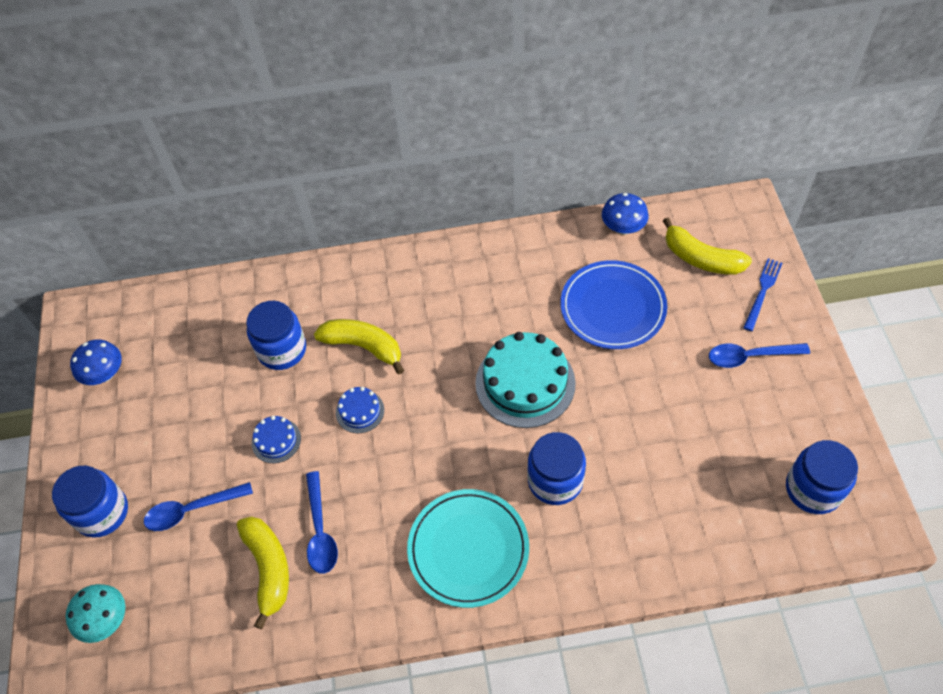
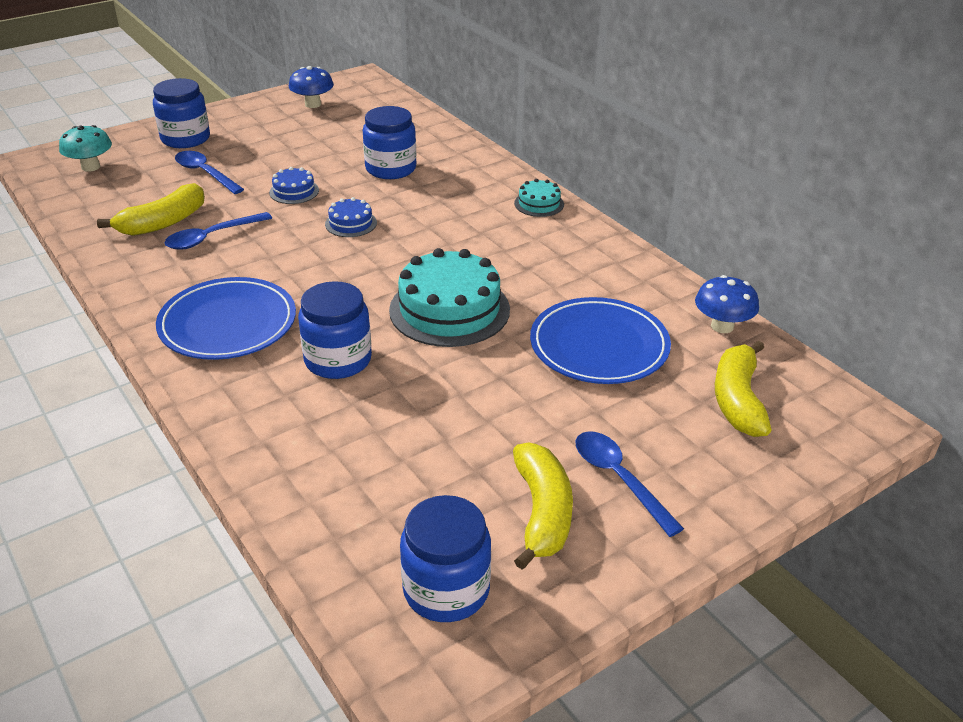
camera: 60 degrees right, 20 degrees down
(363, 346) = (424, 206): yellow banana -> yellow banana (542, 512)
(406, 265) = (539, 204): none -> turquoise cake
(468, 549) = (228, 324): turquoise plate -> blue plate
(762, 292) = (736, 468): blue fork -> none

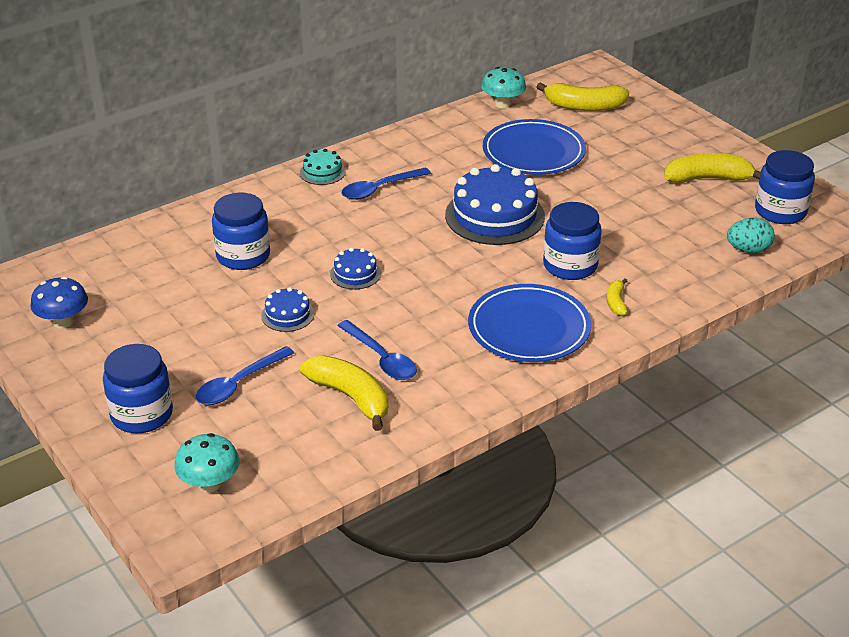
camera: 90 degrees left, 0 degrees up
(255, 390) = (616, 302): none -> yellow banana
(344, 532) = (748, 250): none -> turquoise egg
(449, 310) = (494, 216): turquoise cake -> blue cake
(619, 479) = (670, 151): blue spoon -> blue spoon (379, 189)
(722, 326) = (502, 104): blue mushroom -> turquoise mushroom

